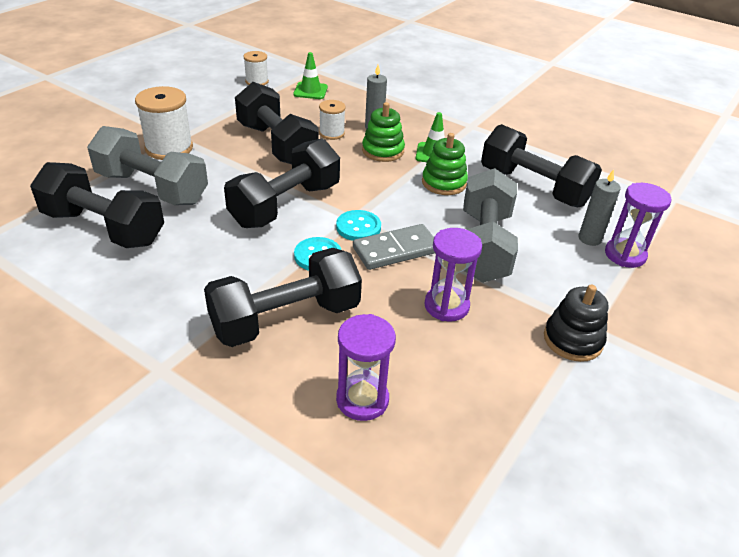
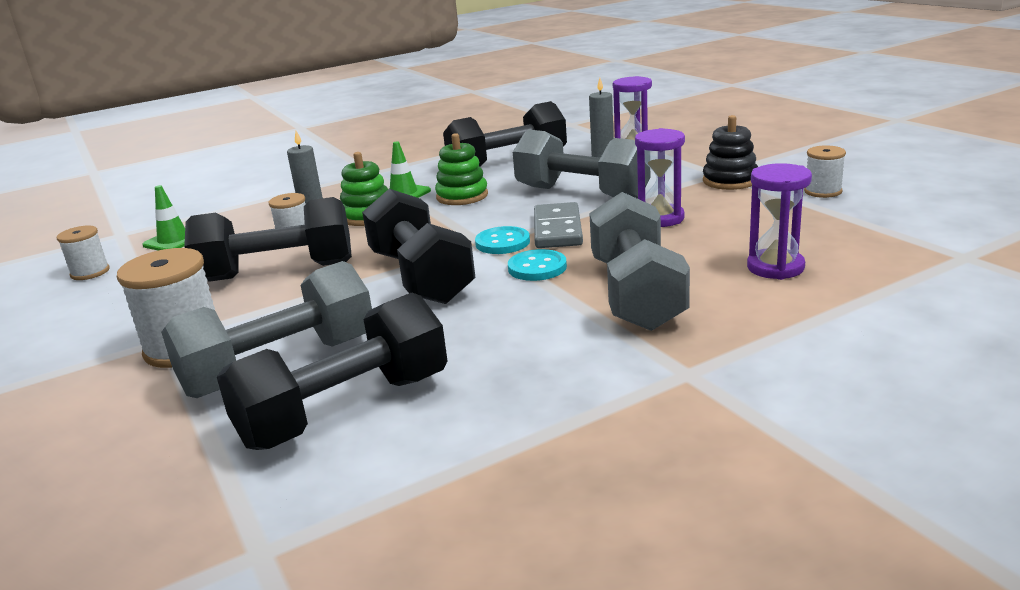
camera: 60 degrees left, 15 degrees down
(286, 319) = (636, 293): black dumbbell -> grey dumbbell
(581, 420) = (823, 191): none -> white spool

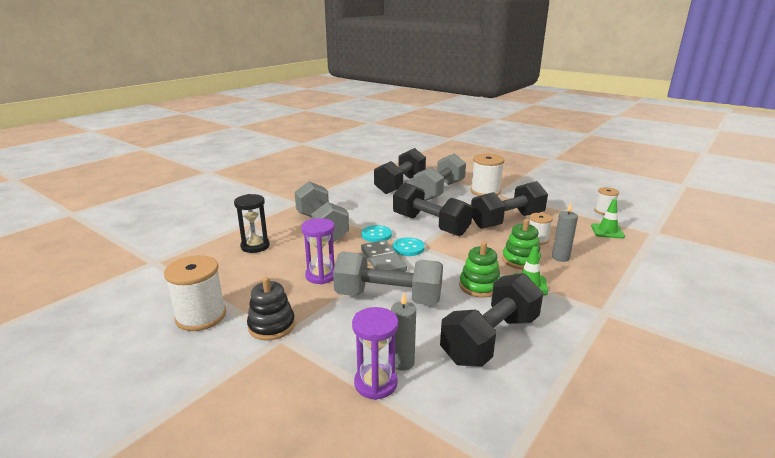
camera: 155 degrees right, 0 degrees up
(775, 267) = (255, 246): purple hourglass -> black hourglass
(823, 191) = (201, 316): white spool -> white spool, size x1.72

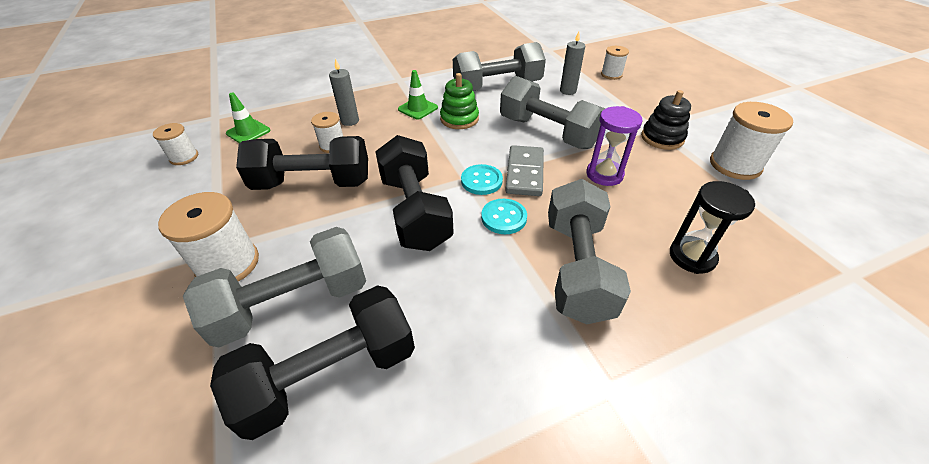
camera: 150 degrees left, 20 degrees up
(357, 426) = (611, 74): none -> white spool
(375, 383) = (591, 86): purple hourglass -> none
(490, 339) = (497, 87): black dumbbell -> grey dumbbell
(520, 260) = (388, 129): green stacking toy -> none

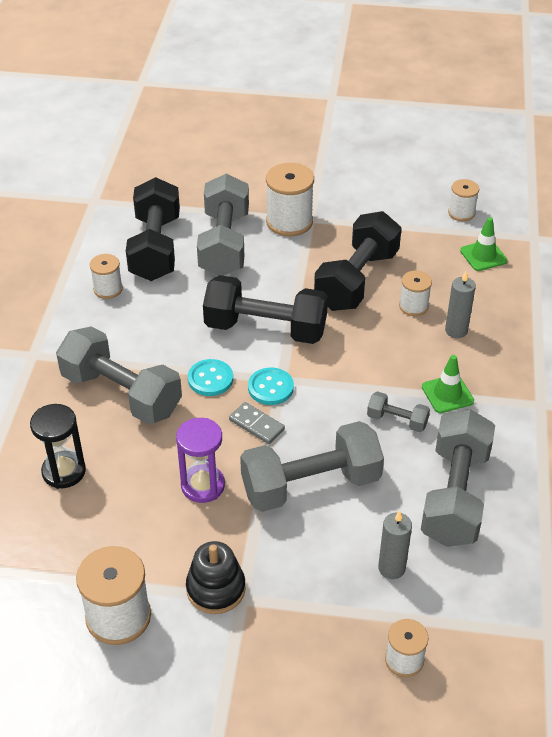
camera: 120 degrees right, 0 degrees up
(442, 380) = (108, 289): none -> white spool
(459, 119) = (397, 420): green stacking toy -> grey dumbbell
(524, 173) = (256, 425): grey domino -> grey domino, size x0.65

